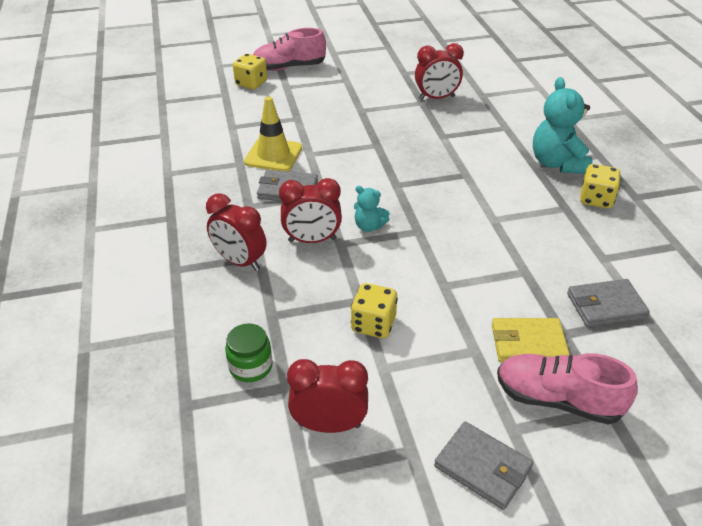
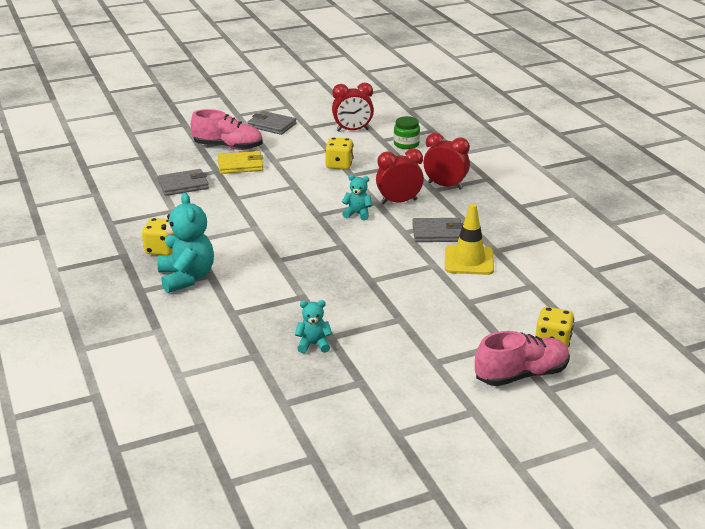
camera: 170 degrees right, 10 degrees down
(436, 98) = (313, 344): red clock -> turquoise teddy bear

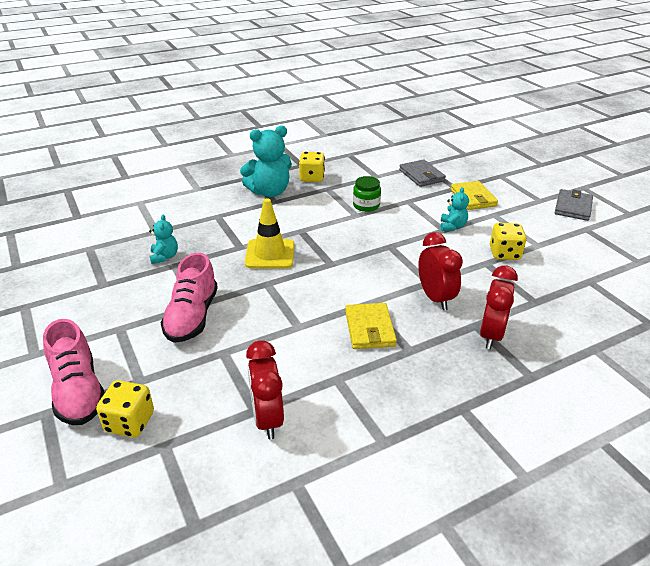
camera: 85 degrees right, 5 degrees up
(228, 147) = (507, 188): pink shoe -> pink shoe (192, 316)
(352, 130) = (599, 258): red clock -> red clock (267, 418)
(357, 214) = (398, 270): turquoise teddy bear -> turquoise teddy bear (452, 226)
(406, 144) = (590, 300): green jar -> green jar (366, 205)
(437, 233) = (370, 329): grey wallet -> yellow wallet
(469, 260) = (310, 354): yellow traffic cone -> yellow traffic cone (270, 254)

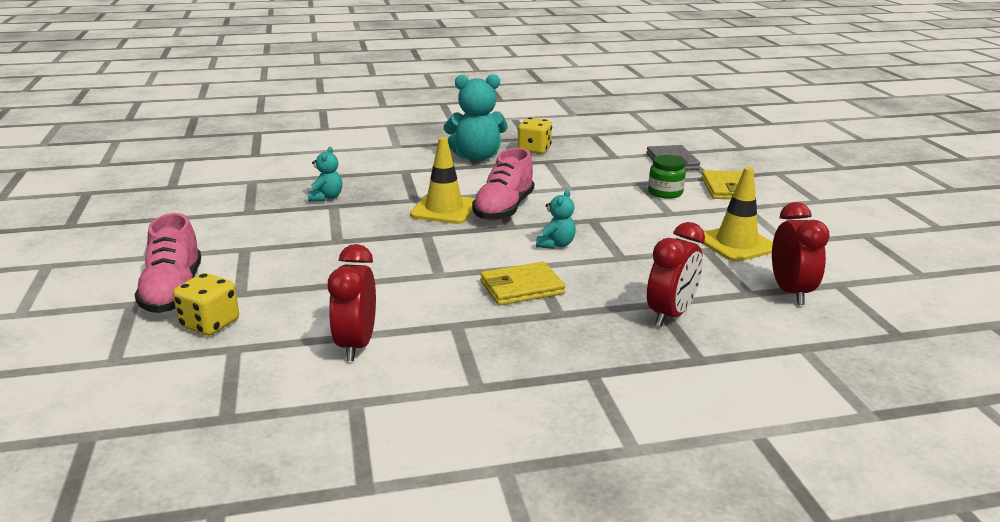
camera: 15 degrees right, 10 degrees down
(192, 316) = (326, 250): pink shoe -> pink shoe (504, 209)
(366, 205) = (585, 181): green jar -> green jar (665, 192)
(370, 329) = (521, 288): yellow wallet -> yellow wallet turned 60 degrees clockwise
(435, 298) = (619, 272): red clock -> red clock (790, 292)
(452, 226) = (682, 212): turquoise teddy bear -> turquoise teddy bear (555, 244)
(504, 253) = (736, 244): yellow dice -> yellow traffic cone
(573, 207) = (859, 212): grey wallet -> none

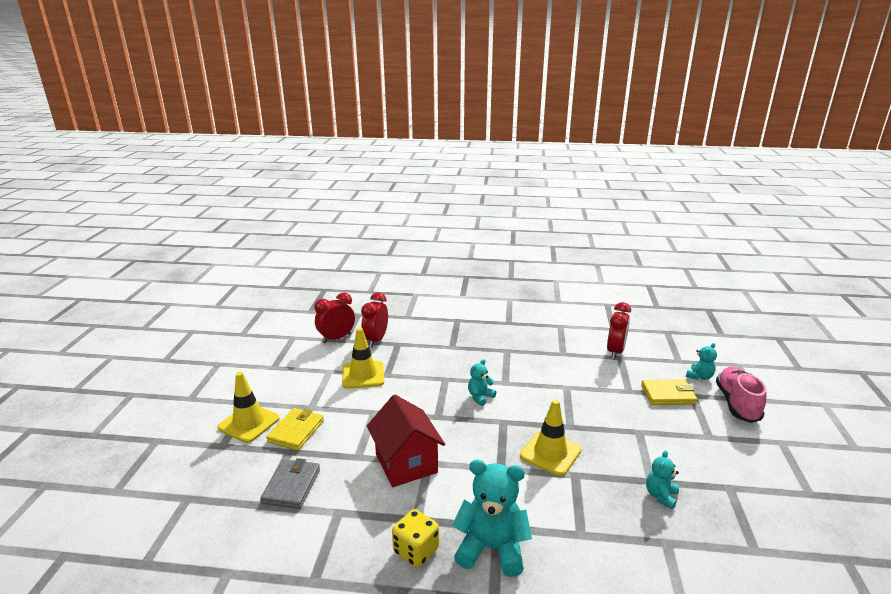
camera: 160 degrees left, 0 degrees up
(210, 324) = (699, 376): yellow dice -> turquoise teddy bear
(504, 209) = (500, 443): pink shoe -> none
(521, 288) = (519, 368): yellow wallet -> yellow wallet (668, 395)
(588, 185) = (406, 463): none -> red house
(665, 192) = (351, 437): green jar -> none
(670, 315) = (450, 340): red clock -> red clock (336, 338)
(784, 187) = (249, 423): none -> yellow traffic cone

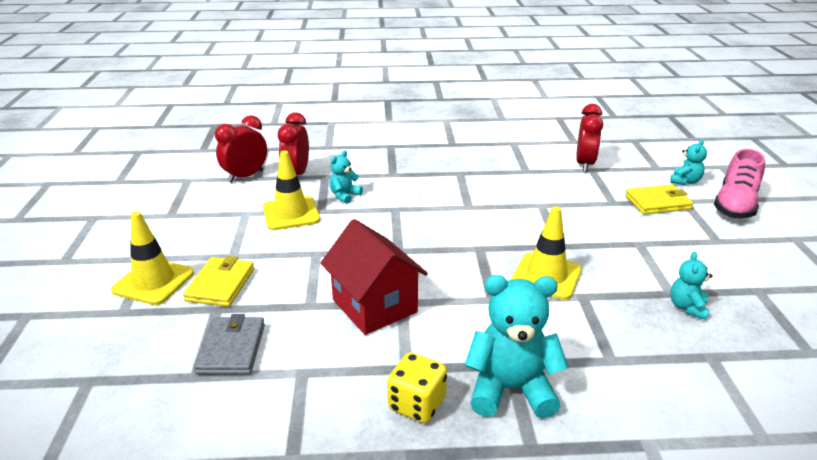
camera: 10 degrees left, 5 degrees up
(480, 397) = (443, 224): turquoise teddy bear -> turquoise teddy bear (344, 196)
(737, 404) = (735, 205): pink shoe -> pink shoe turned 150 degrees counterclockwise

